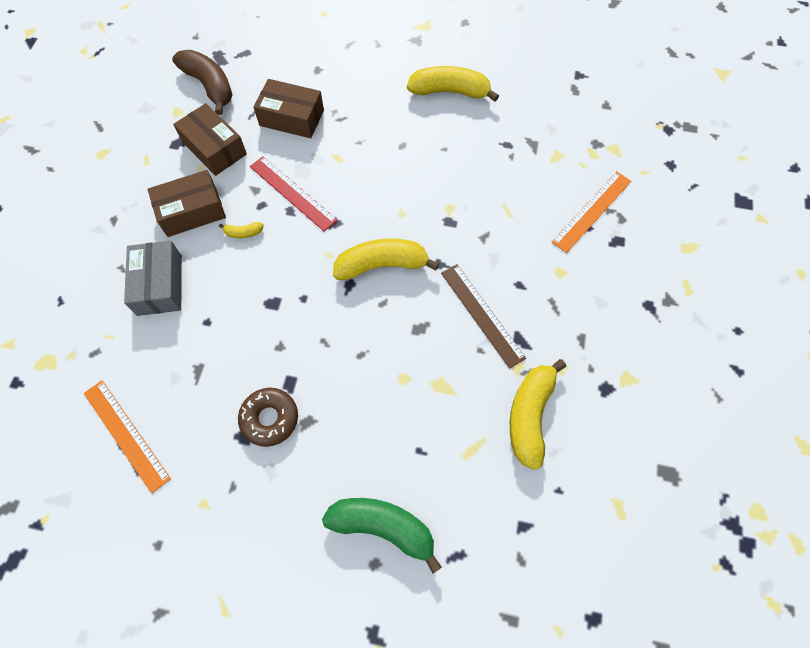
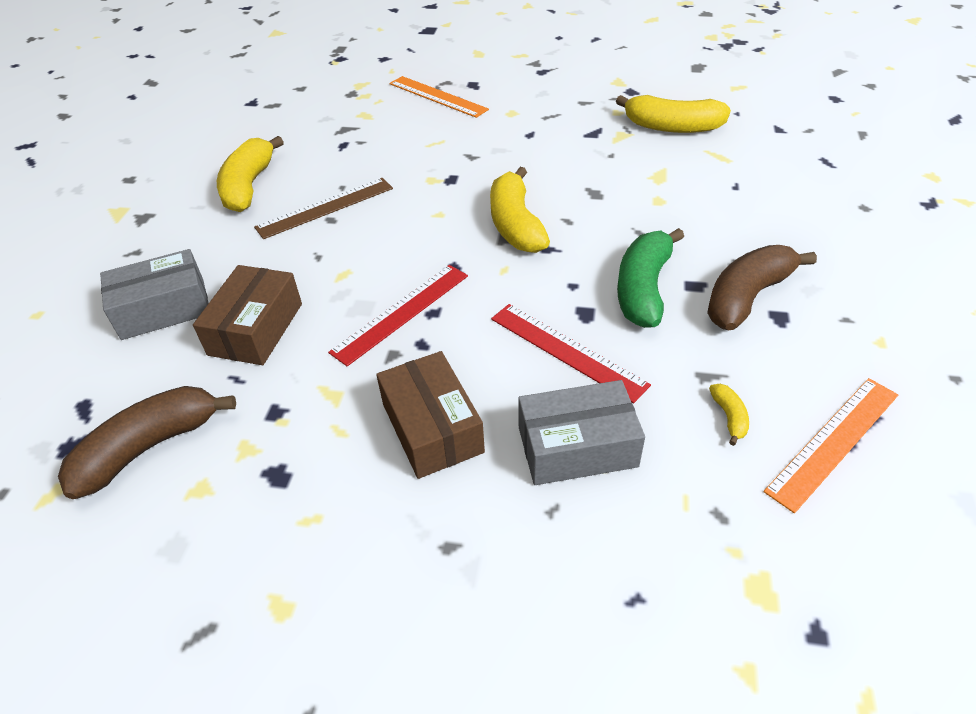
camera: 90 degrees left, 20 degrees down
(214, 148) = (300, 417): brown box -> none
(238, 287) = (567, 351): none -> red ruler
(243, 233) = (472, 357): yellow banana -> yellow banana (729, 417)
(270, 418) = (747, 297): brown donut -> brown banana
(318, 70) = (163, 308): none -> grey box
(383, 527) = (826, 204): green banana -> green banana (643, 289)
(482, 314) = (569, 155): brown ruler -> brown ruler (325, 207)

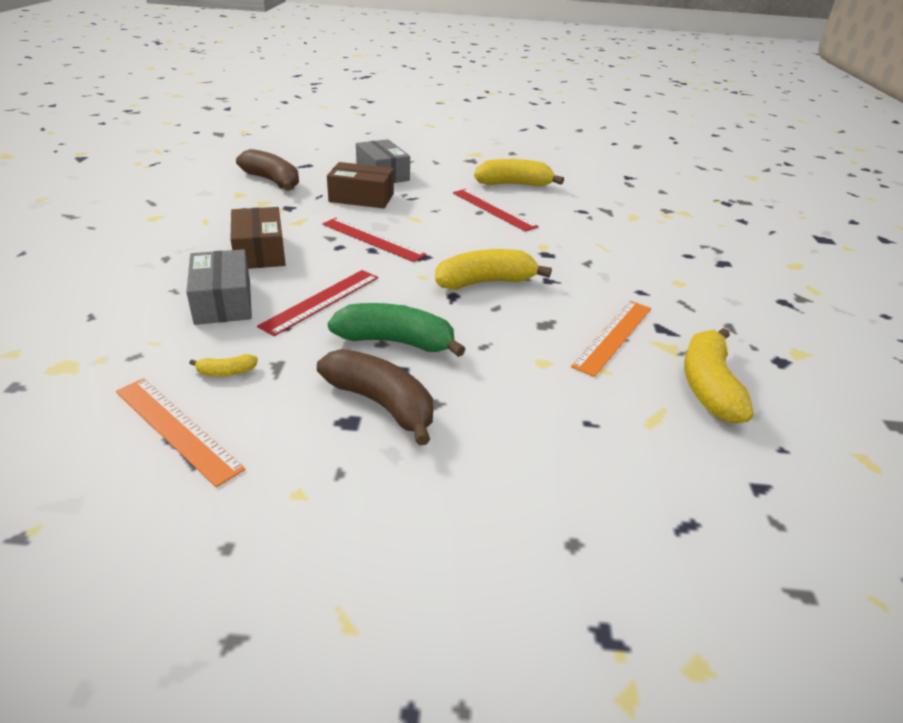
camera: 80 degrees right, 10 degrees down
(325, 207) = (493, 209): brown ruler -> red ruler
(432, 428) = (260, 251): brown box -> brown box turned 75 degrees counterclockwise
(437, 96) = (686, 246): orange ruler -> orange ruler (613, 336)

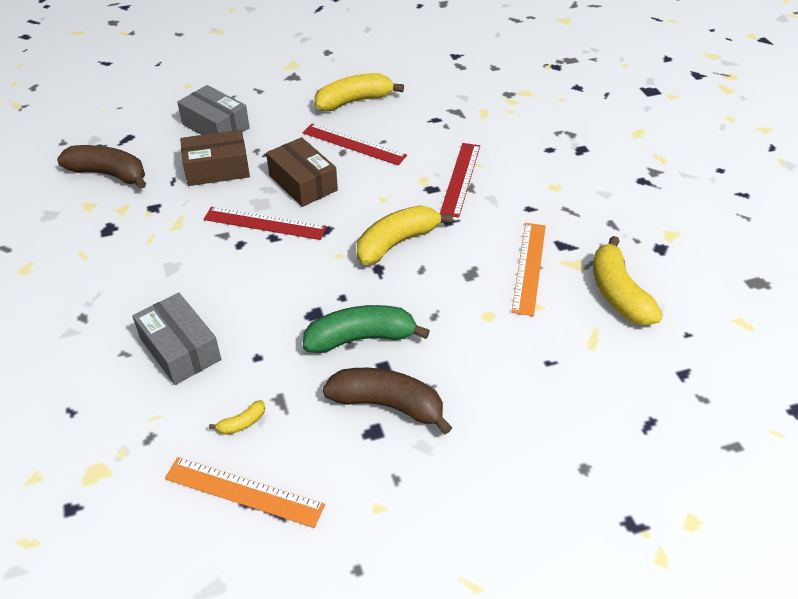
camera: 20 degrees left, 10 degrees up
(260, 251) = (169, 277): brown box -> brown box (303, 183)
(322, 301) = (269, 316): red ruler -> red ruler (461, 179)

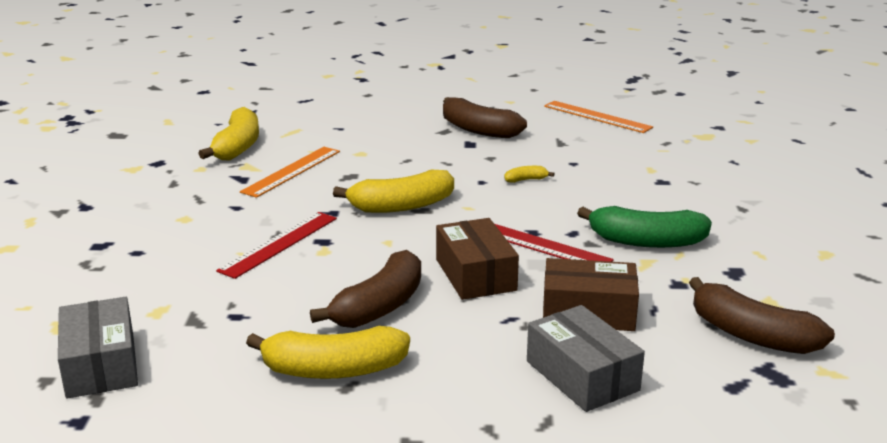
camera: 160 degrees left, 20 degrees down
(180, 349) = (642, 176): grey box -> grey box (101, 365)
(242, 423) = (593, 138): yellow banana -> yellow banana (526, 180)
(354, 144) = (380, 306): red ruler -> brown banana
(361, 338) = (479, 159): green banana -> green banana (646, 241)

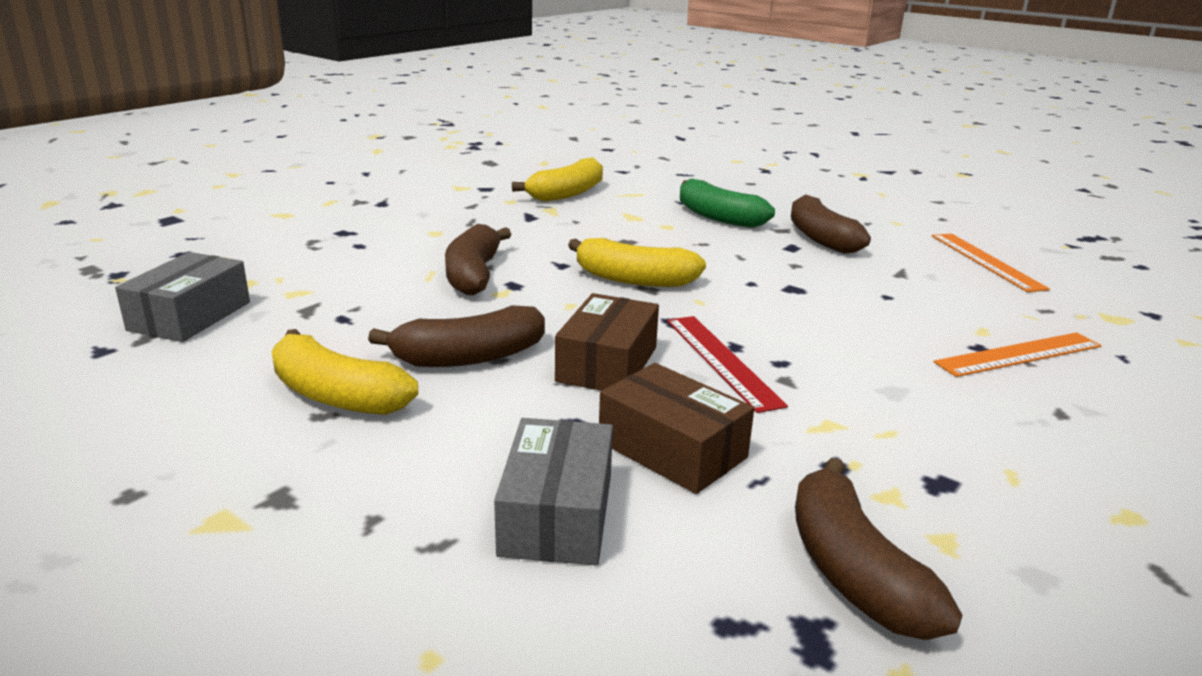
camera: 35 degrees right, 0 degrees up
(279, 244) = (474, 275): red ruler -> brown banana
(292, 171) = (581, 223): orange ruler -> orange ruler (1019, 354)
(526, 180) = (804, 296): yellow banana -> none
(646, 241) = (861, 403): green banana -> green banana (718, 217)

